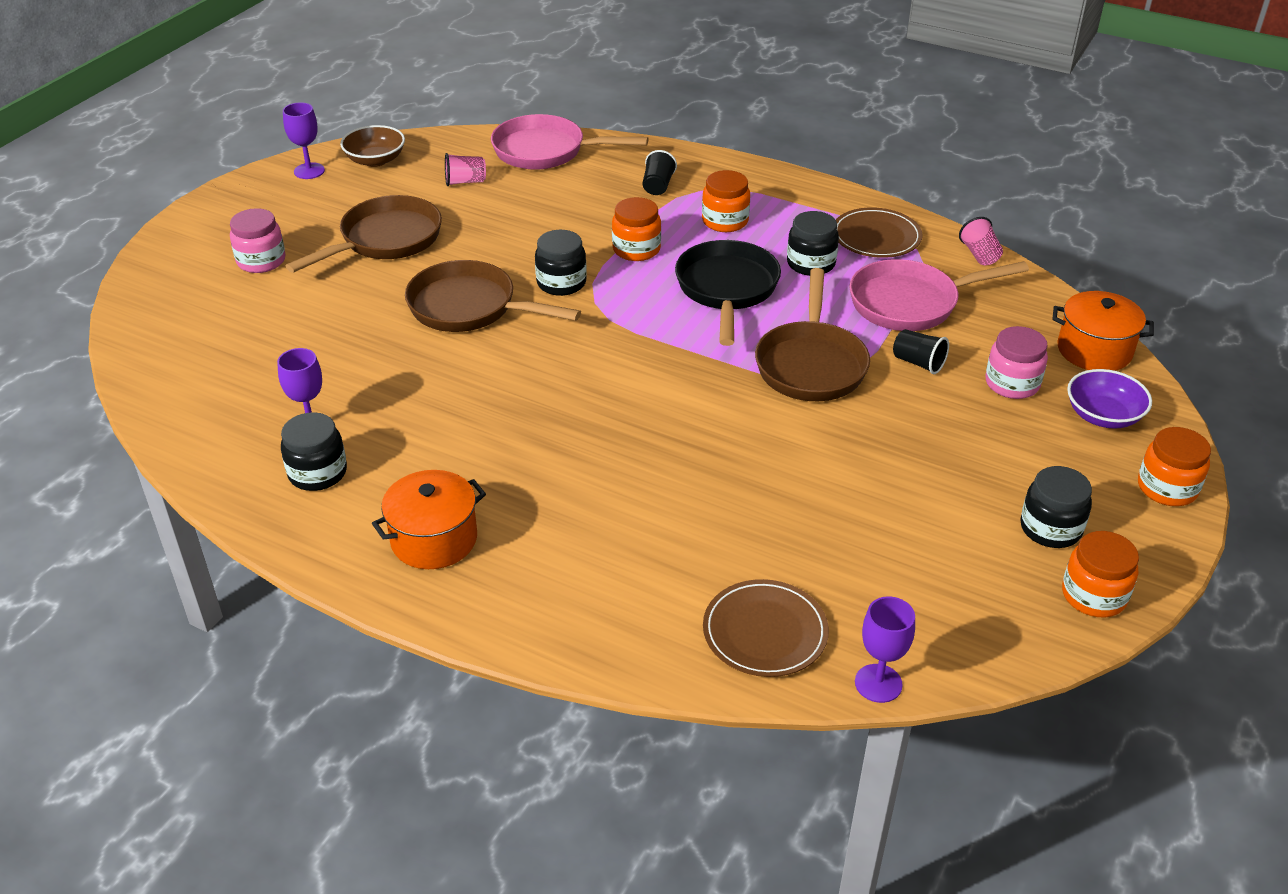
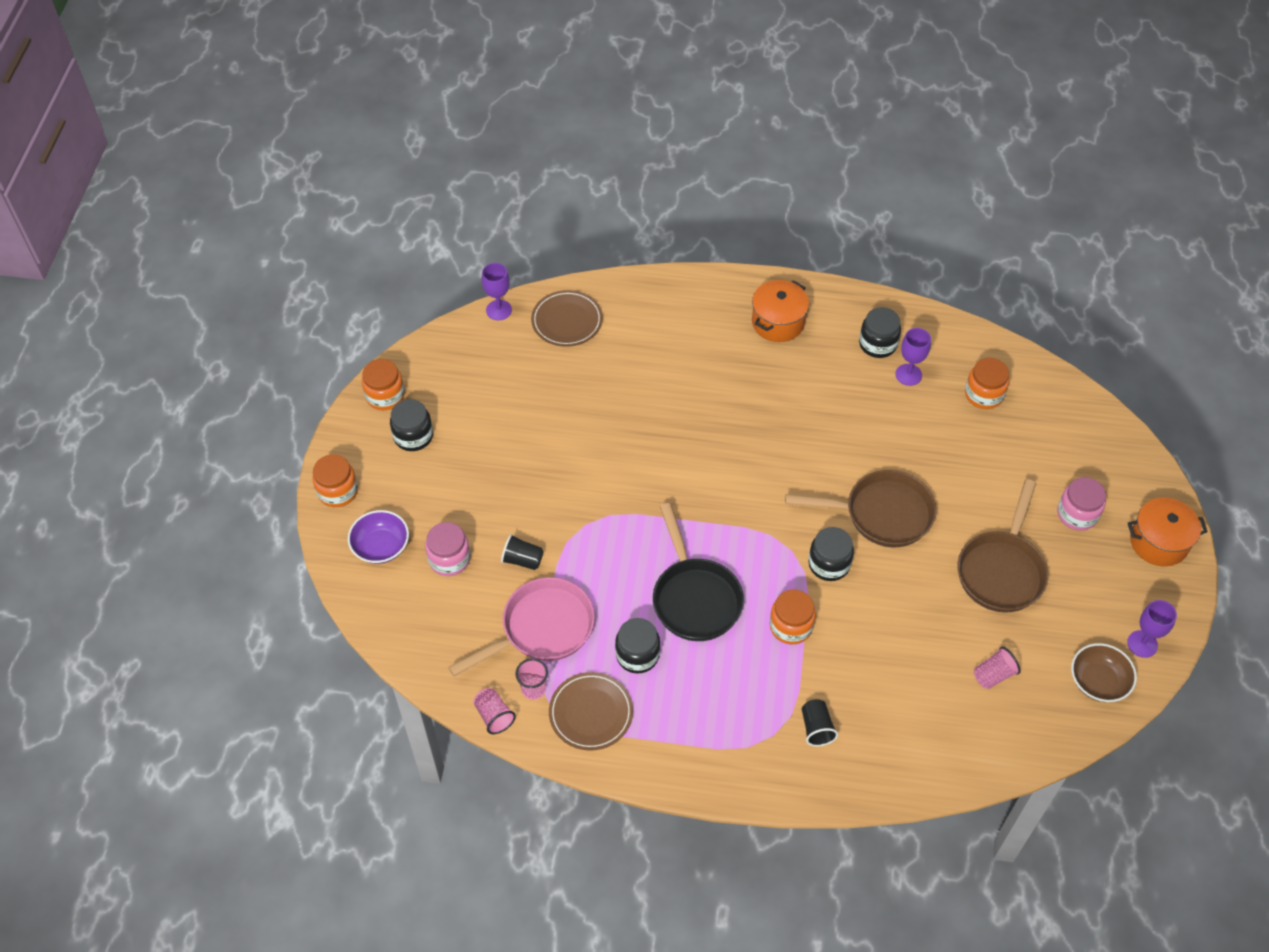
camera: 160 degrees right, 15 degrees up
(546, 151) = (951, 752): pink pan -> none
(725, 221) = (732, 692): orange jar -> orange jar (983, 394)
(811, 364) = (602, 534): brown pan -> none
(932, 263) = (533, 689): none -> pink cup
(1094, 350) = (388, 616): orange pot -> orange pot (1158, 542)

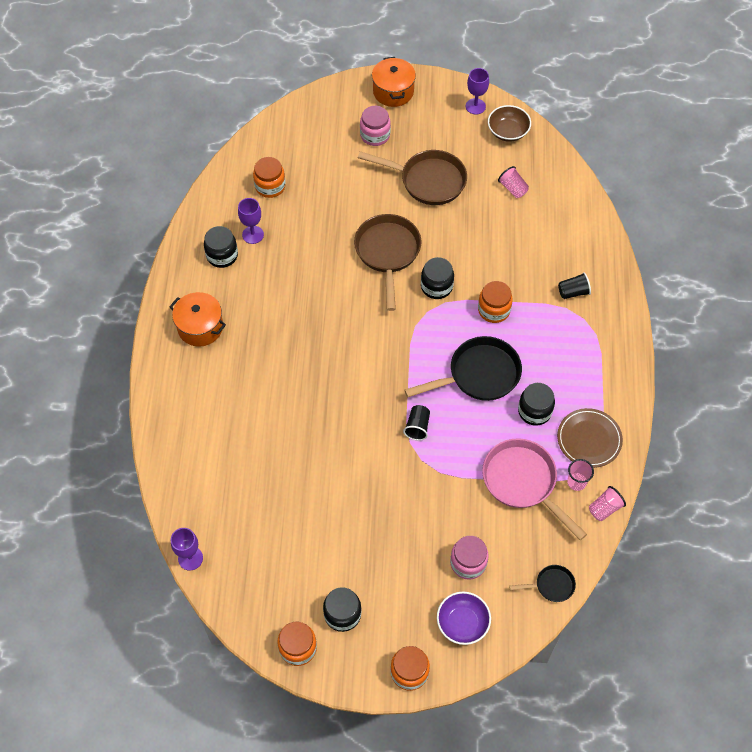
camera: 95 degrees left, 5 degrees up
(406, 641) = (551, 585): none -> black pan
(522, 560) = (461, 504): black cup -> black cup (417, 427)
(567, 321) = (202, 496): brown plate -> none

